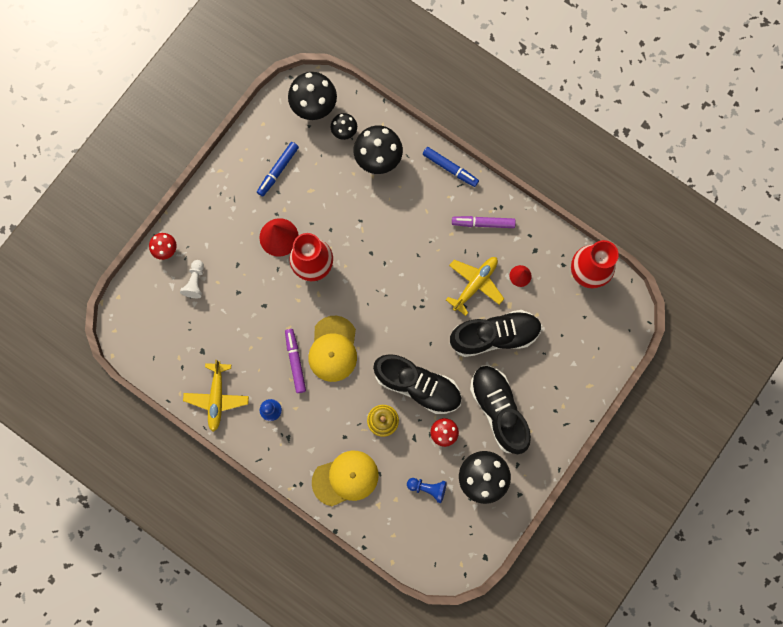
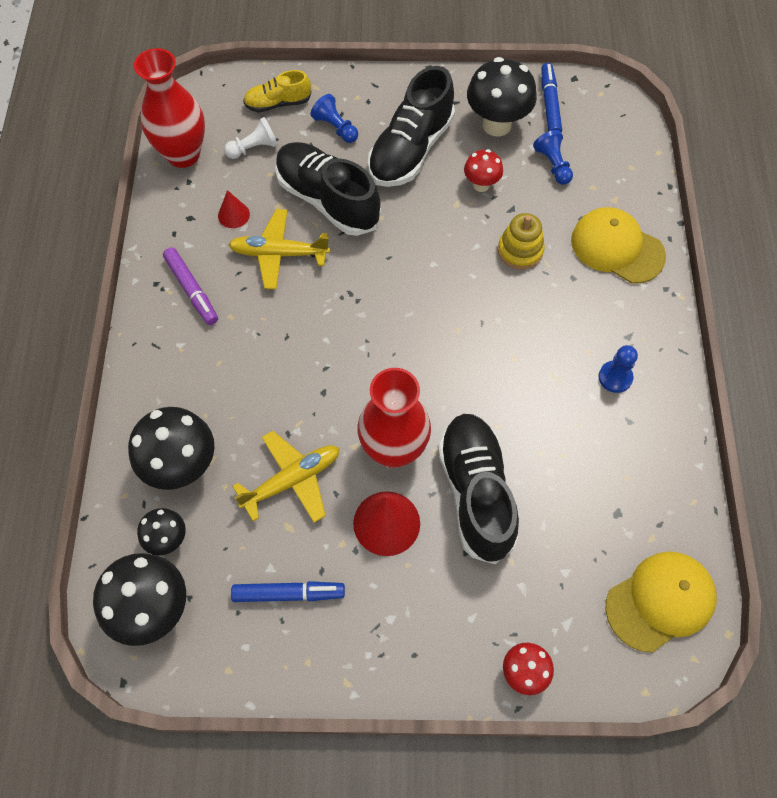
camera: 125 degrees left, 15 degrees down
(195, 282) = (535, 593): white pawn -> white pawn (254, 148)
(217, 398) = (657, 451): yellow plane -> yellow plane (292, 480)
(295, 361) = (533, 389): purple marker -> none
(333, 349) = (482, 356): yellow cap -> yellow cap (660, 601)
(418, 385) = (449, 240): black shoe -> black shoe (476, 492)
(450, 168) = (138, 370): blue marker -> blue marker (549, 104)
(546, 376) = (335, 127): none -> blue pawn
(590, 354) = (278, 103): none -> yellow shoe

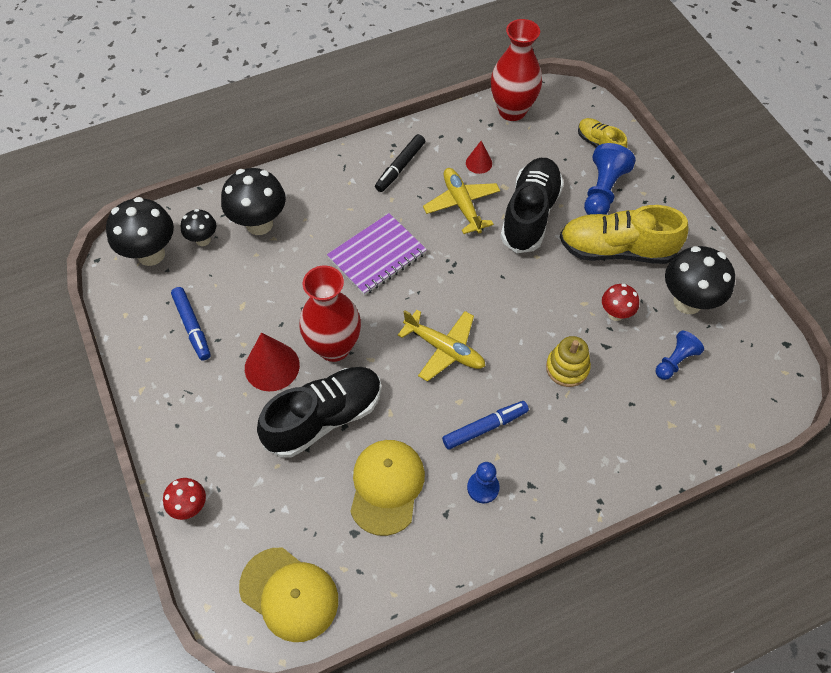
camera: 65 degrees right, 5 degrees down
(192, 290) = (400, 167): purple marker -> black marker
(254, 148) = (546, 149): white pawn -> none
(292, 480) = (279, 292): yellow plane -> yellow plane (445, 349)
(298, 361) = (377, 256): none -> purple notebook
(335, 127) = (602, 191): blue pawn -> blue pawn, size x1.59
(410, 150) = (616, 250): black shoe -> yellow shoe
(549, 104) = (741, 334): blue marker -> blue marker (485, 427)
(617, 248) = (619, 444): yellow cap -> yellow cap (386, 486)

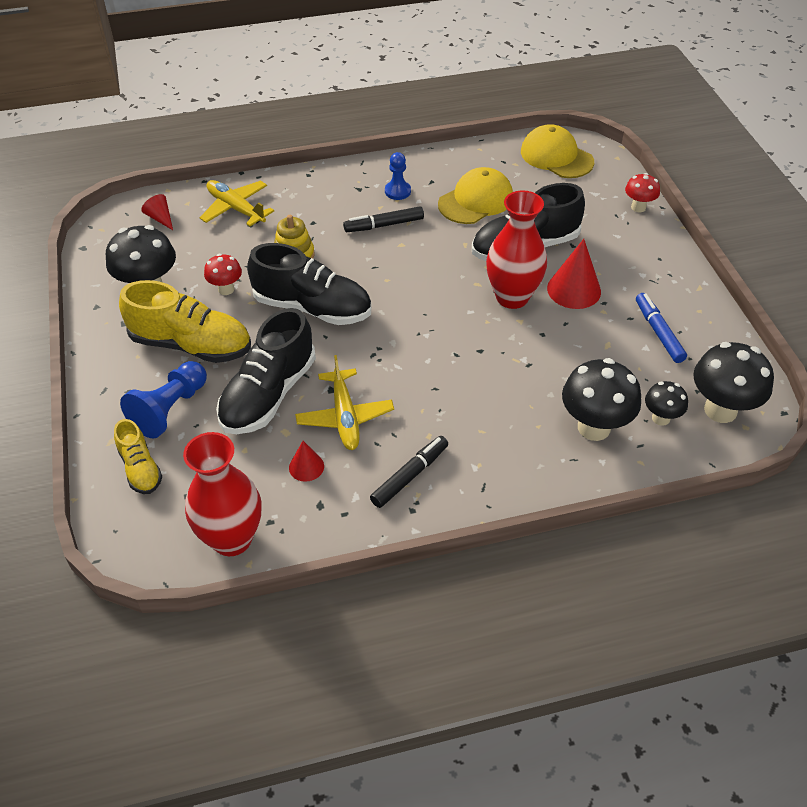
camera: 170 degrees left, 10 degrees down
(377, 256) = (457, 374): purple notebook -> none
(386, 486) = (476, 200): yellow cap -> yellow cap turned 150 degrees counterclockwise
(445, 349) = (404, 282): yellow plane -> yellow plane (236, 208)
(485, 427) = (384, 225): blue marker -> black marker
(524, 305) = (312, 308): none -> black shoe
(675, 361) = (193, 248): blue pawn -> none
(733, 398) = (160, 218): none -> red cone

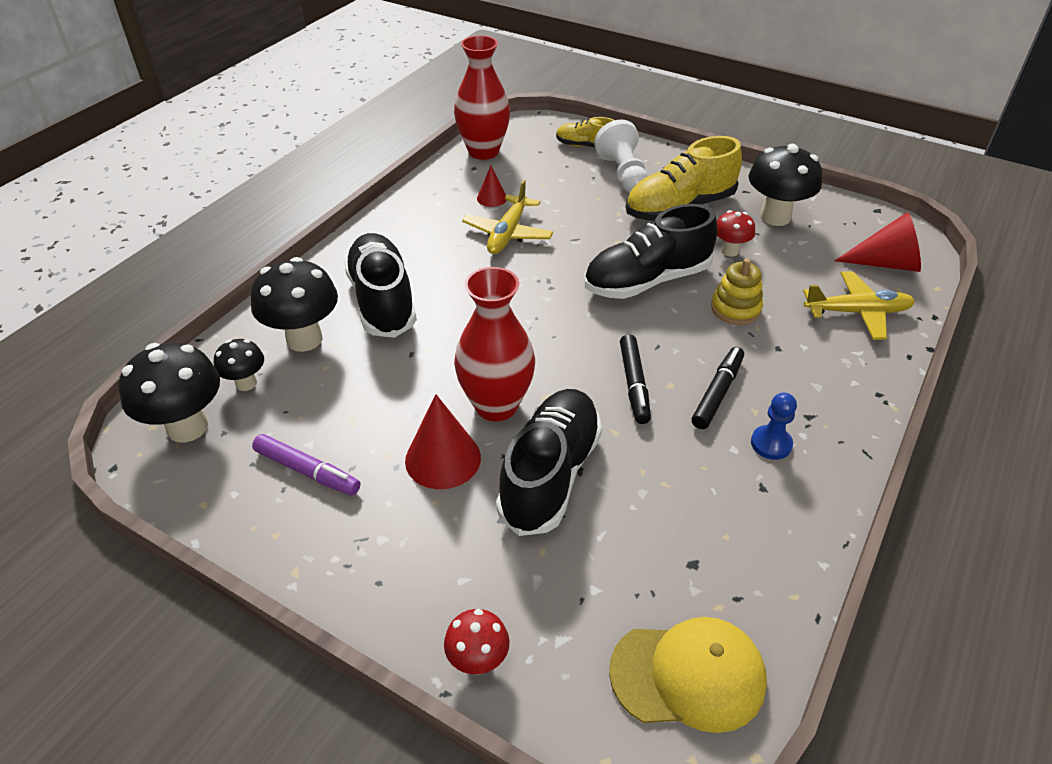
camera: 135 degrees right, 5 degrees down
(160, 218) = (885, 263): red cone -> red cone, size x1.79
(170, 409) = (623, 174): blue pawn -> white pawn
(268, 394) = (579, 215): black shoe -> black shoe (382, 301)
(345, 417) = (508, 234): yellow plane -> yellow plane turned 105 degrees counterclockwise
(410, 475) = (417, 231): black marker -> black marker (634, 384)
(476, 200) = (680, 499): yellow cap -> none
(658, 332) = (307, 471): blue marker -> purple marker

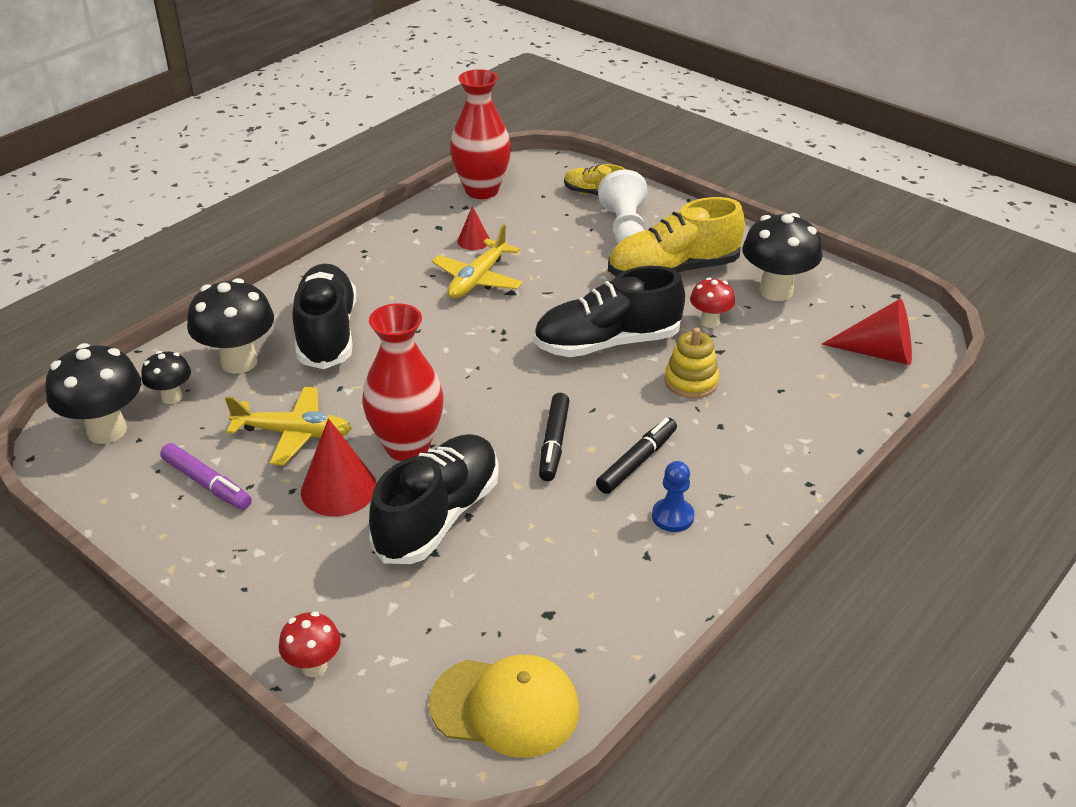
camera: 10 degrees right, 5 degrees down
(857, 312) = (823, 400): yellow plane -> yellow plane (294, 433)

